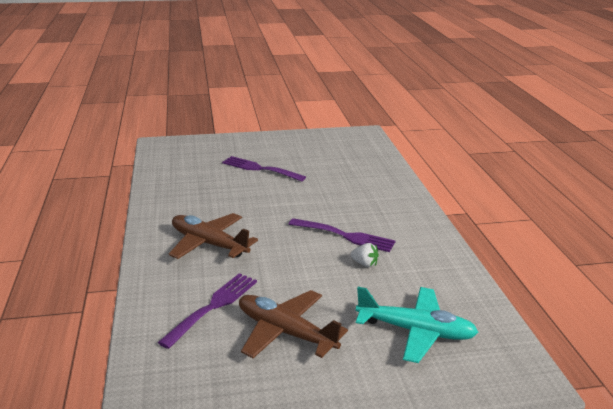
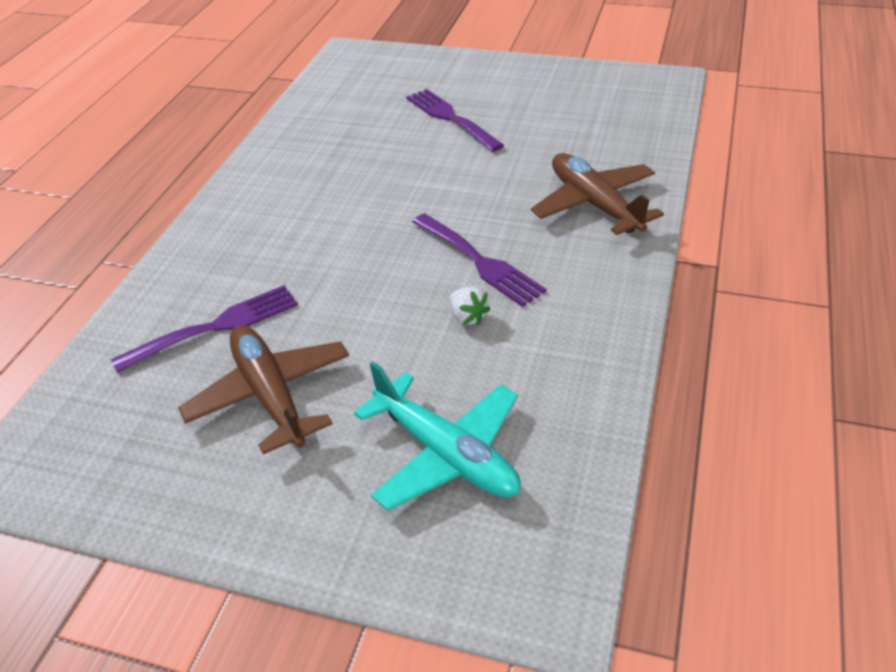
camera: 30 degrees right, 15 degrees up
(209, 244) = (286, 228): brown plane -> brown plane (594, 204)

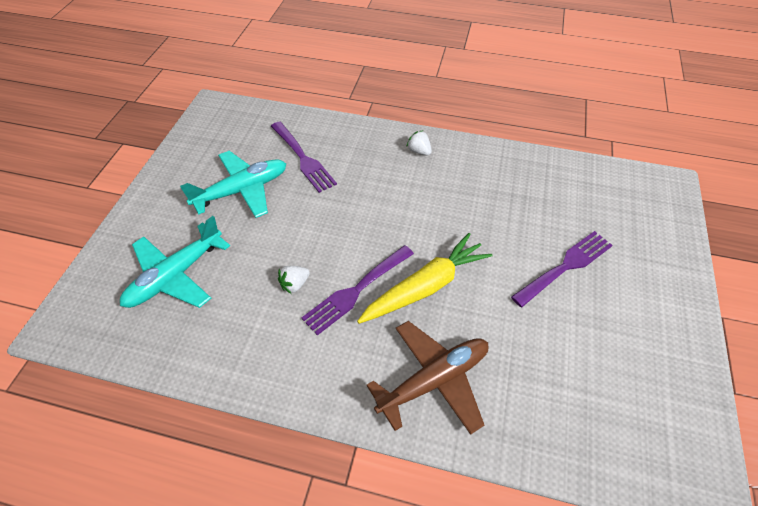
camera: 85 degrees right, 10 degrees up
(240, 211) = (419, 151): none -> white strawberry
(270, 395) = (242, 190): brown plane -> turquoise plane
(474, 208) = (426, 286): none -> yellow carrot

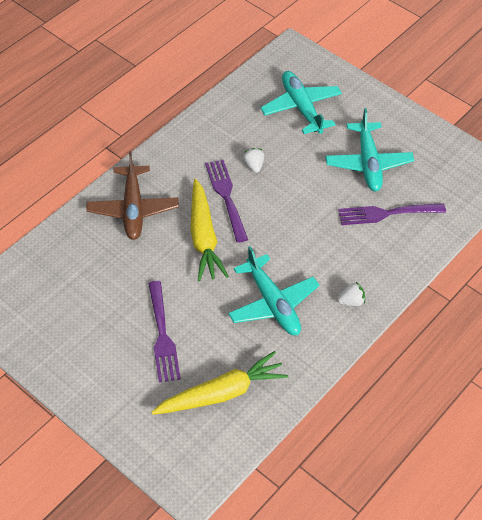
camera: 115 degrees right, 0 degrees up
(462, 200) = (272, 303): none -> turquoise plane
(577, 198) = (222, 393): none -> yellow carrot

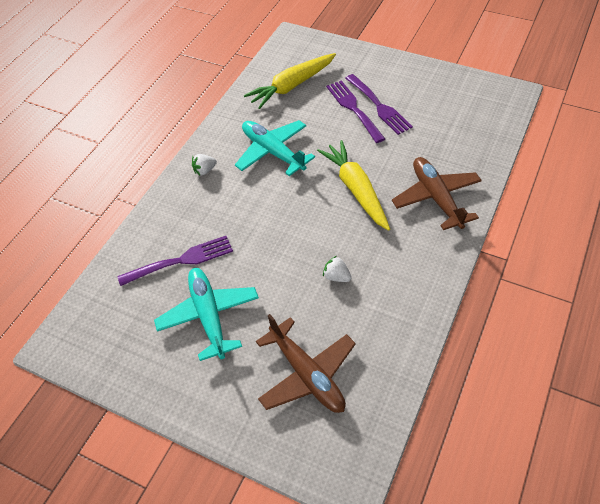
camera: 170 degrees right, 0 degrees up
(226, 197) = (351, 234): purple fork -> purple fork (379, 106)
(253, 166) = (336, 277): white strawberry -> white strawberry turned 150 degrees clockwise
(301, 108) = (307, 374): turquoise plane -> brown plane

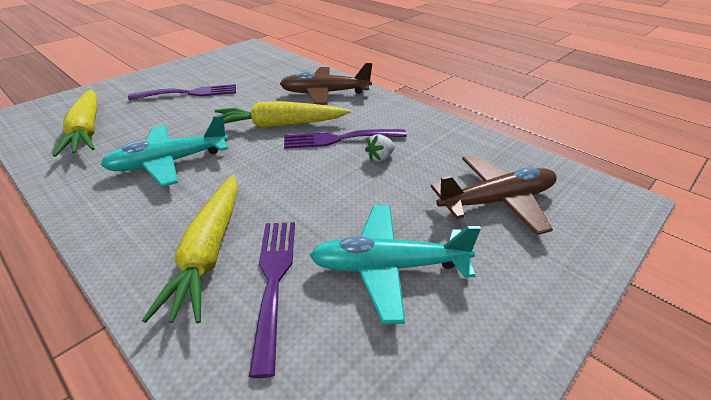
camera: 75 degrees left, 15 degrees down
(193, 220) = (209, 252): none -> yellow carrot
(204, 170) = (129, 224): white strawberry -> none
(353, 109) = (174, 105): purple fork -> purple fork (339, 139)

